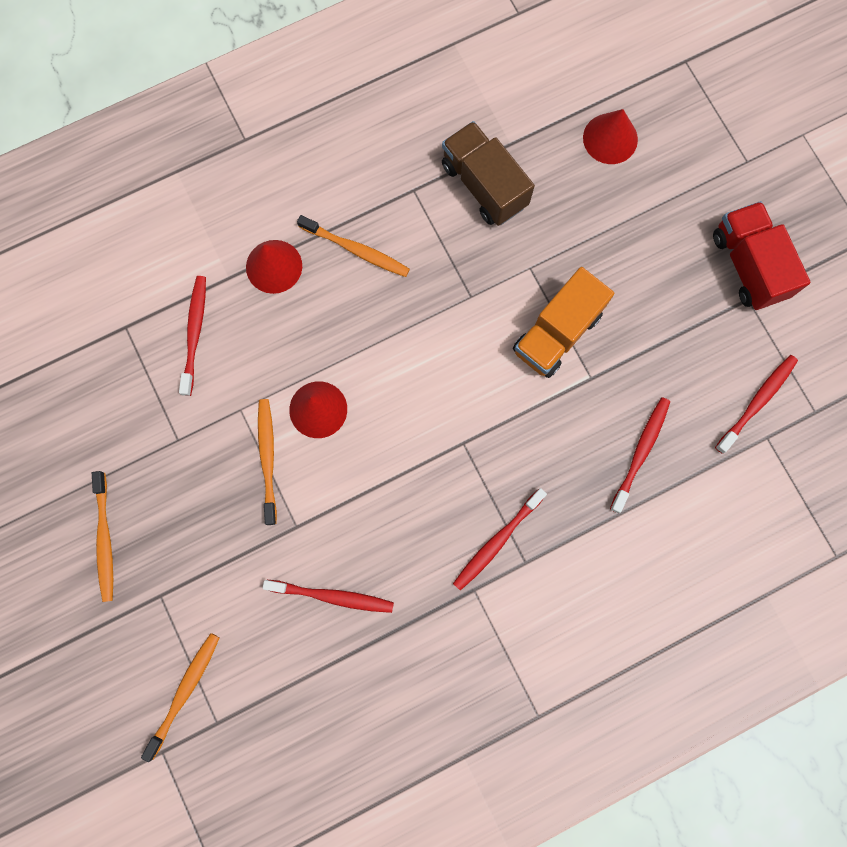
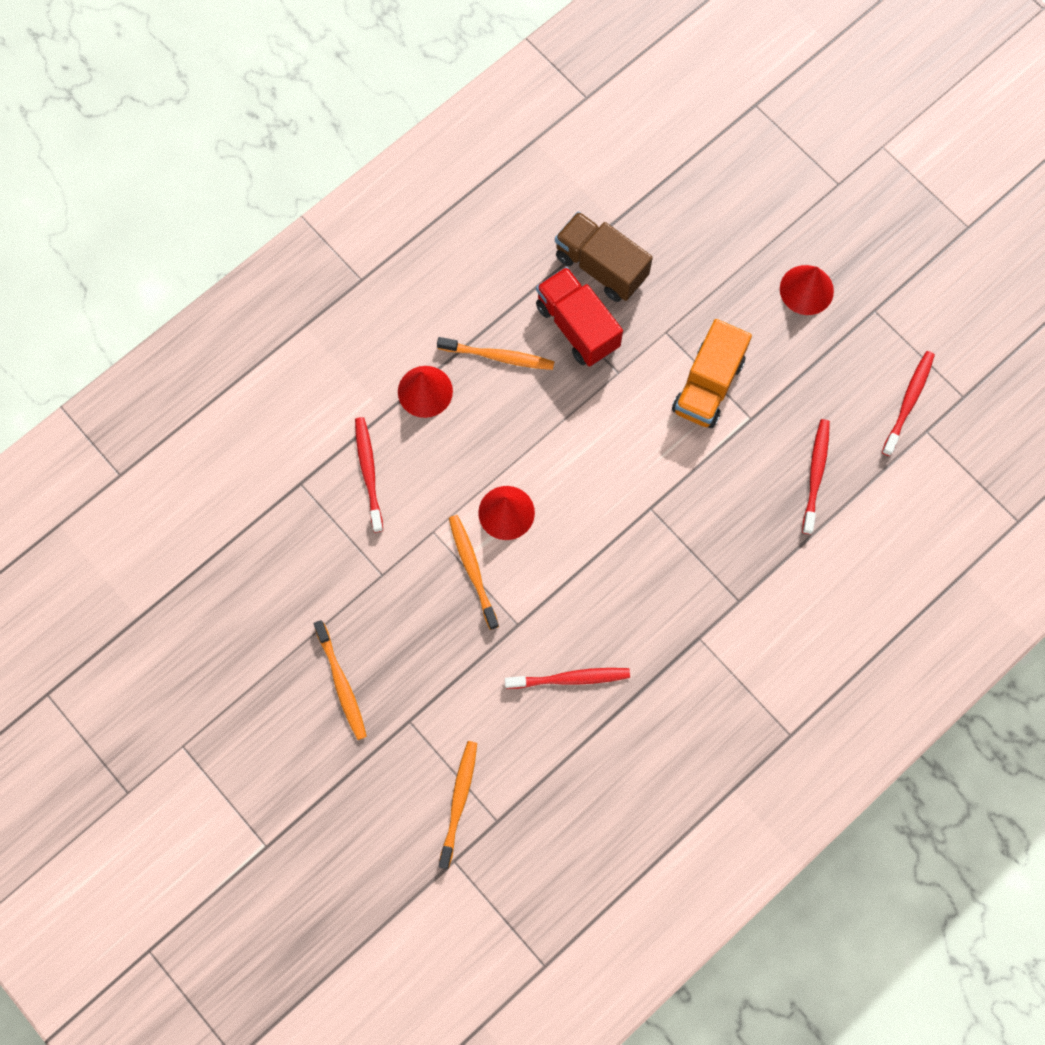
camera: 15 degrees left, 5 degrees down
(497, 541) = (707, 589): red toothbrush -> none
(610, 138) = (706, 194): red cone -> red cone (806, 290)
(748, 265) = (866, 279): red truck -> red truck (577, 326)

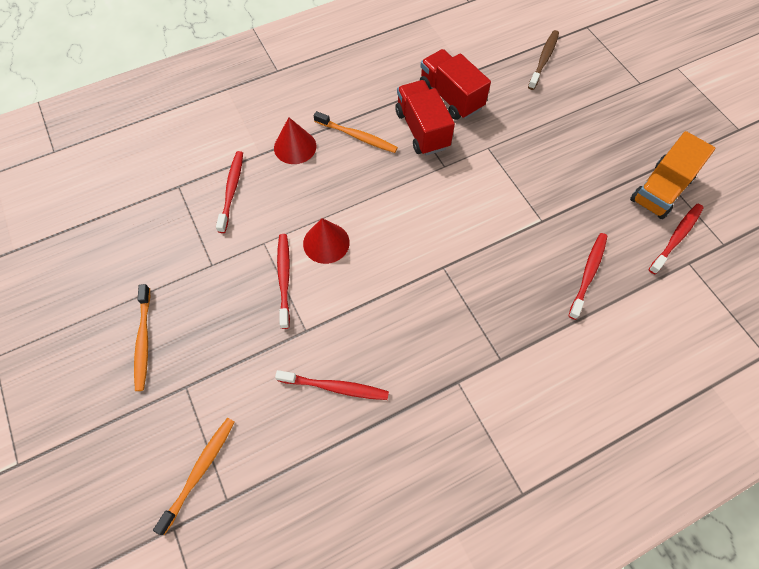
camera: 15 degrees right, 10 degrees down
(472, 569) = (284, 278): orange toothbrush -> red toothbrush
(601, 267) = (450, 97): brown truck -> red truck
(708, 176) = (544, 59): none -> brown toothbrush
(708, 386) = (512, 190): orange truck -> orange truck (660, 190)
(806, 290) = (604, 143): red cone -> none

